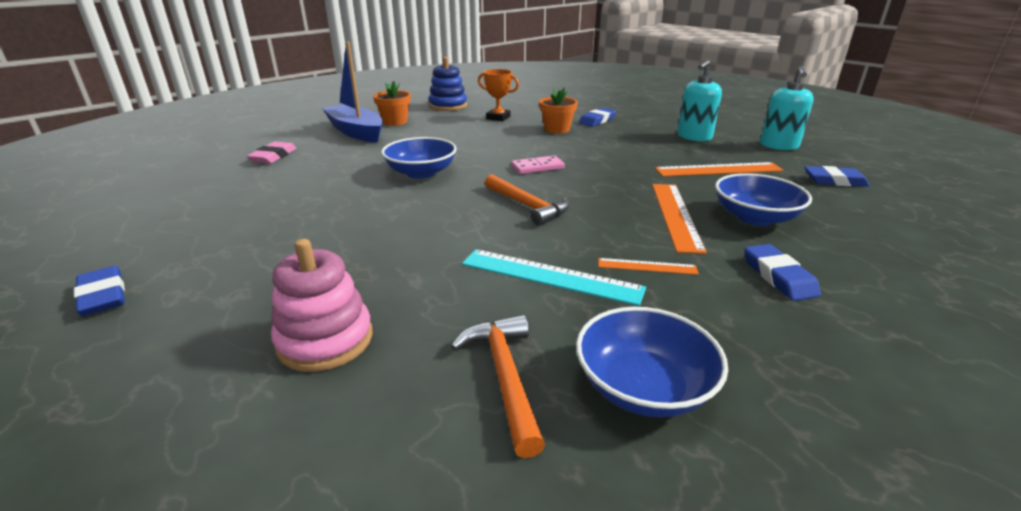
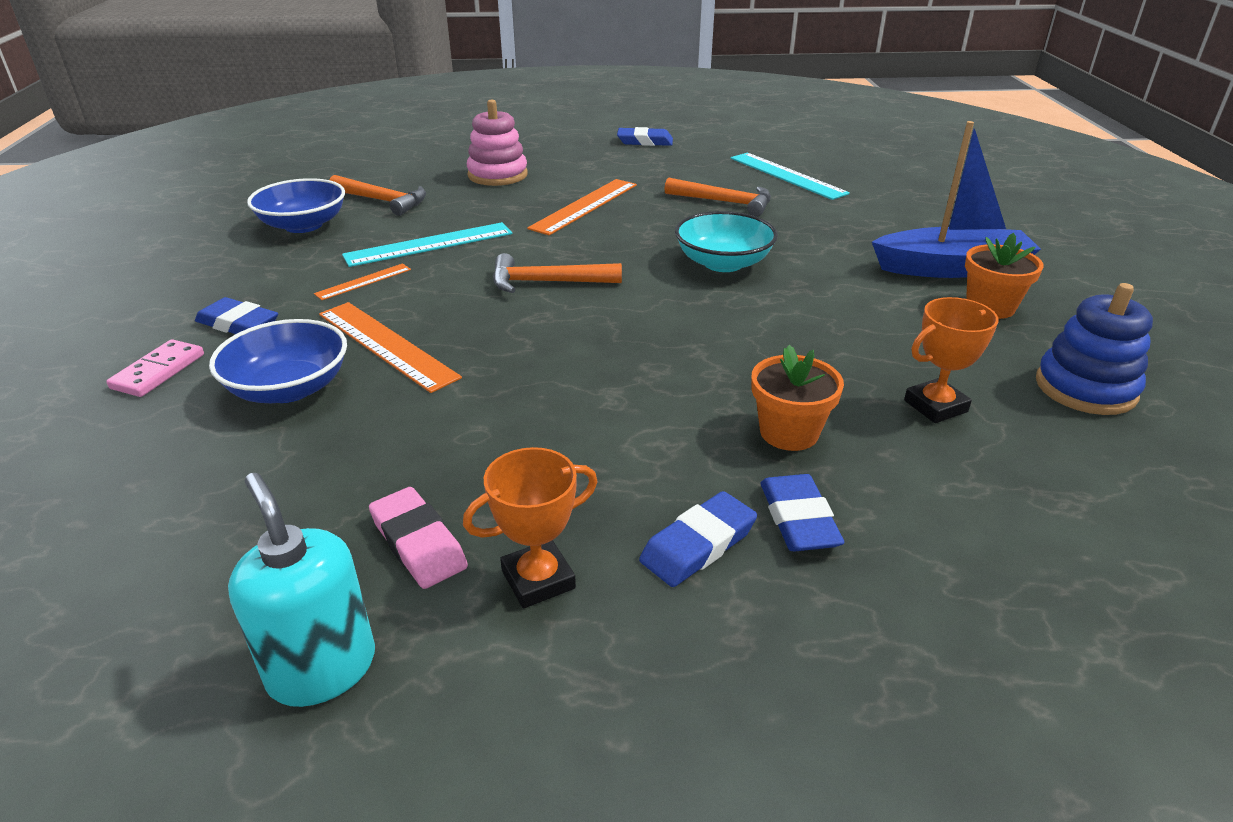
camera: 130 degrees right, 5 degrees up
(208, 196) = (787, 175): none -> turquoise ruler
(273, 156) = (883, 210): pink eraser -> pink eraser (418, 543)
(303, 199) = (725, 202): none -> orange hammer
(421, 172) = (723, 263): blue bowl -> turquoise bowl
(537, 167) = (638, 332): pink domino -> pink domino (158, 371)
(694, 137) = (538, 579): turquoise soap dispenser -> orange trophy
(718, 170) = (399, 471): orange ruler -> orange ruler (585, 206)
(834, 181) = (172, 558): blue eraser -> blue eraser (698, 545)

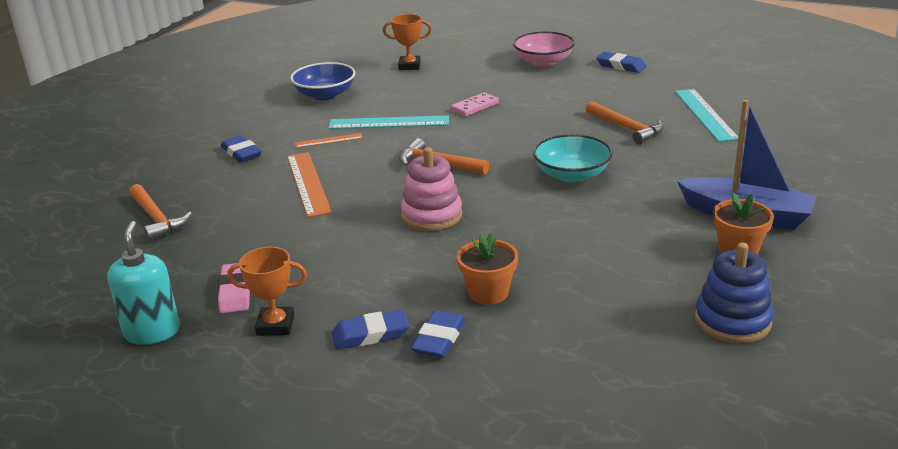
camera: 30 degrees right, 5 degrees down
(158, 371) = (183, 172): pink domino -> pink domino (475, 107)
(289, 388) = (238, 196): blue bowl -> none
(383, 201) = (387, 85): orange hammer -> orange hammer (157, 219)
(497, 175) = (481, 78): pink stacking toy -> pink stacking toy (431, 215)
(554, 148) = (543, 62): none -> pink bowl
(585, 206) = (518, 113): orange ruler -> none
(935, 406) = (604, 303): orange trophy -> orange trophy (409, 66)

